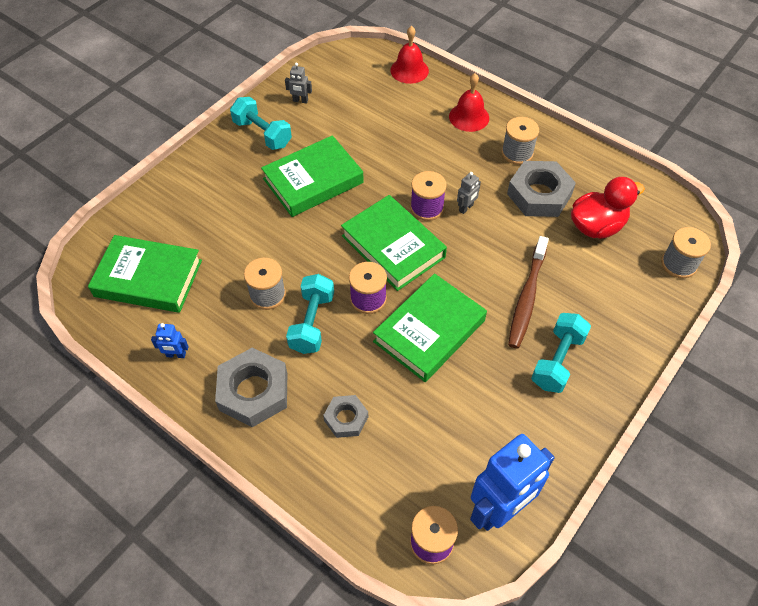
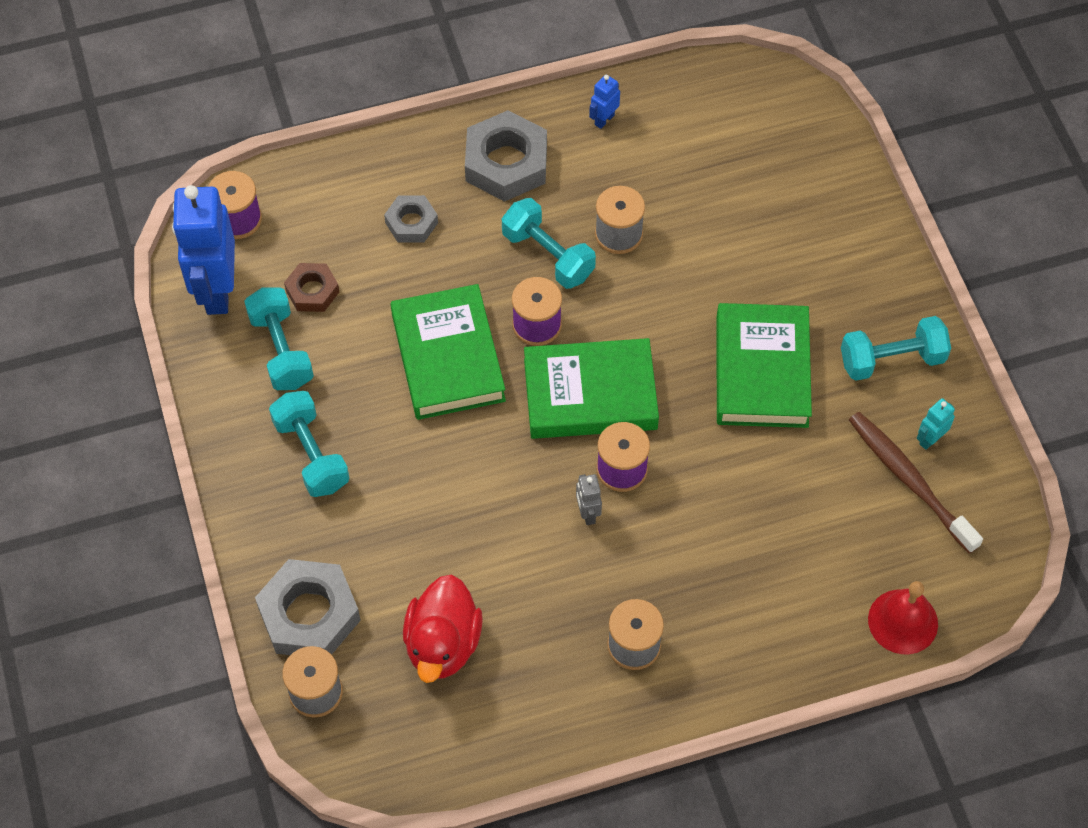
camera: 125 degrees right, 5 degrees up
(148, 278) = (728, 138): green book -> none
(300, 101) = (930, 439): grey robot -> turquoise robot
(448, 444) = (312, 291): none -> brown nut
(469, 117) = (747, 633): red bell -> none
(506, 430) = (281, 350): none -> turquoise dumbbell
(527, 297) = (410, 484): brown toothbrush -> brown toothbrush (909, 480)
(539, 194) = (543, 616): grey nut -> grey nut (309, 614)

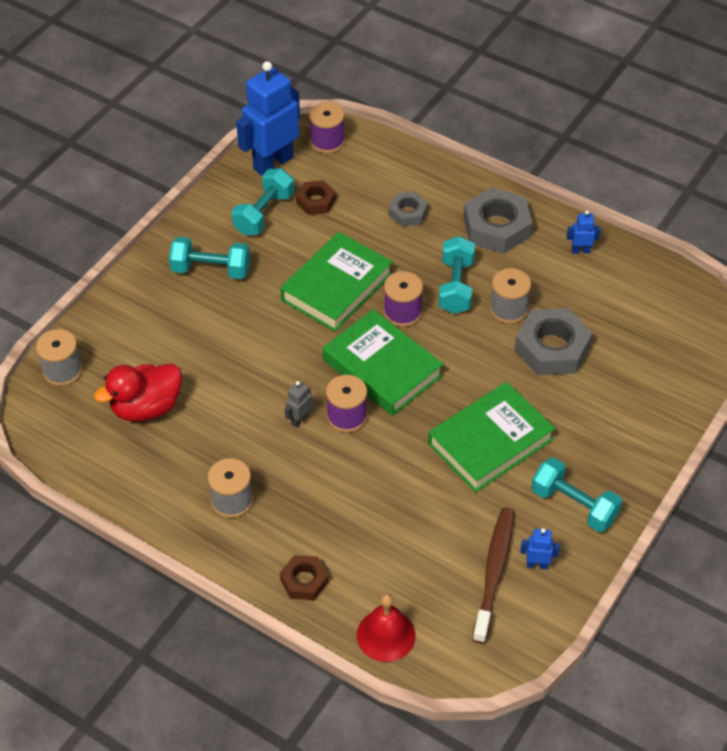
camera: 50 degrees right, 10 degrees down
(309, 614) = (108, 336): grey nut -> grey nut (552, 348)
(311, 454) = (211, 270): turquoise dumbbell -> turquoise dumbbell turned 75 degrees clockwise
(784, 648) = (304, 581): none -> brown nut
(930, 439) = (537, 564): turquoise robot -> blue robot

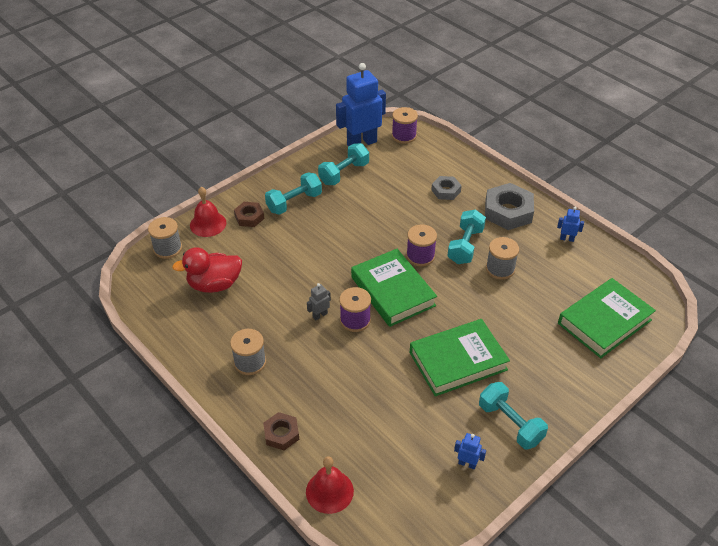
camera: 15 degrees right, 5 degrees down
(104, 324) = (208, 224): none -> red bell
(211, 270) = (294, 202): turquoise dumbbell -> turquoise dumbbell turned 60 degrees counterclockwise
(315, 201) = (383, 172): brown nut -> brown nut (249, 217)
(336, 287) = (378, 230): green book -> green book (604, 322)
(494, 572) = (431, 462): brown toothbrush -> none
(552, 348) = (525, 303): grey nut -> none

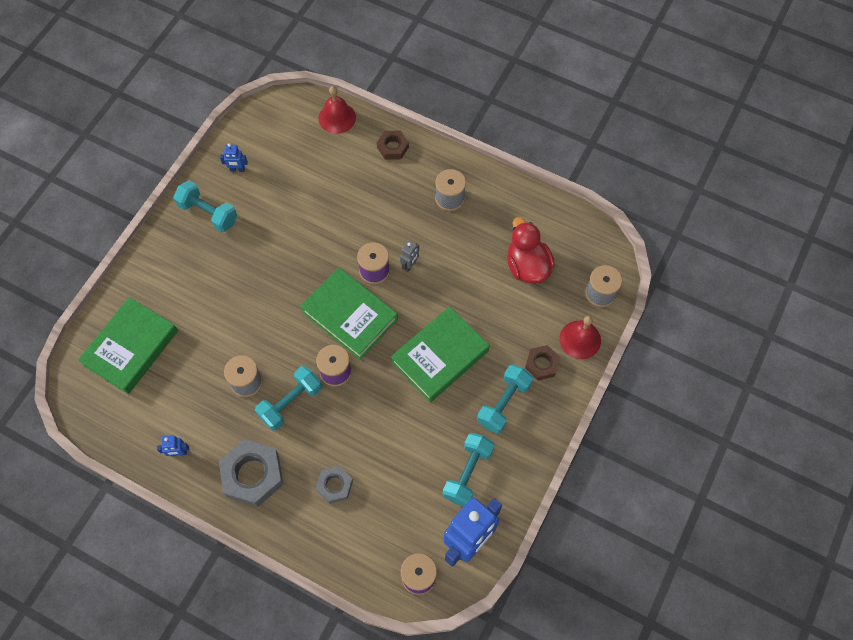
camera: 160 degrees right, 20 degrees up
(214, 284) = (527, 266): red duck -> red duck turned 75 degrees counterclockwise
(458, 361) = (266, 258): green book -> green book (440, 356)
(465, 246) = (290, 402): turquoise dumbbell -> turquoise dumbbell turned 45 degrees clockwise

